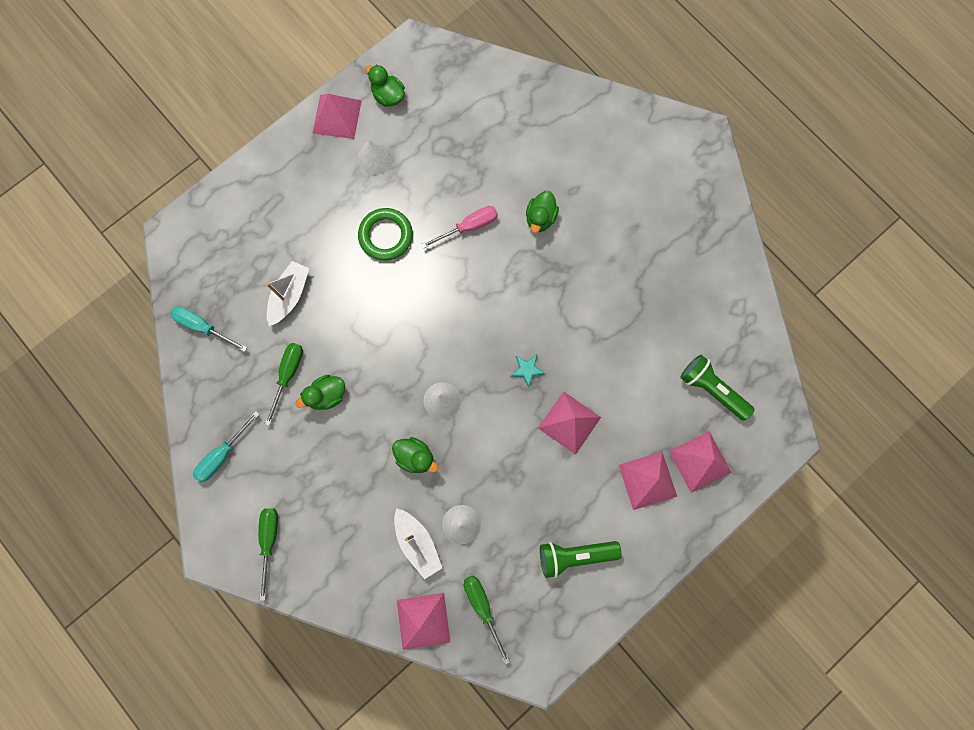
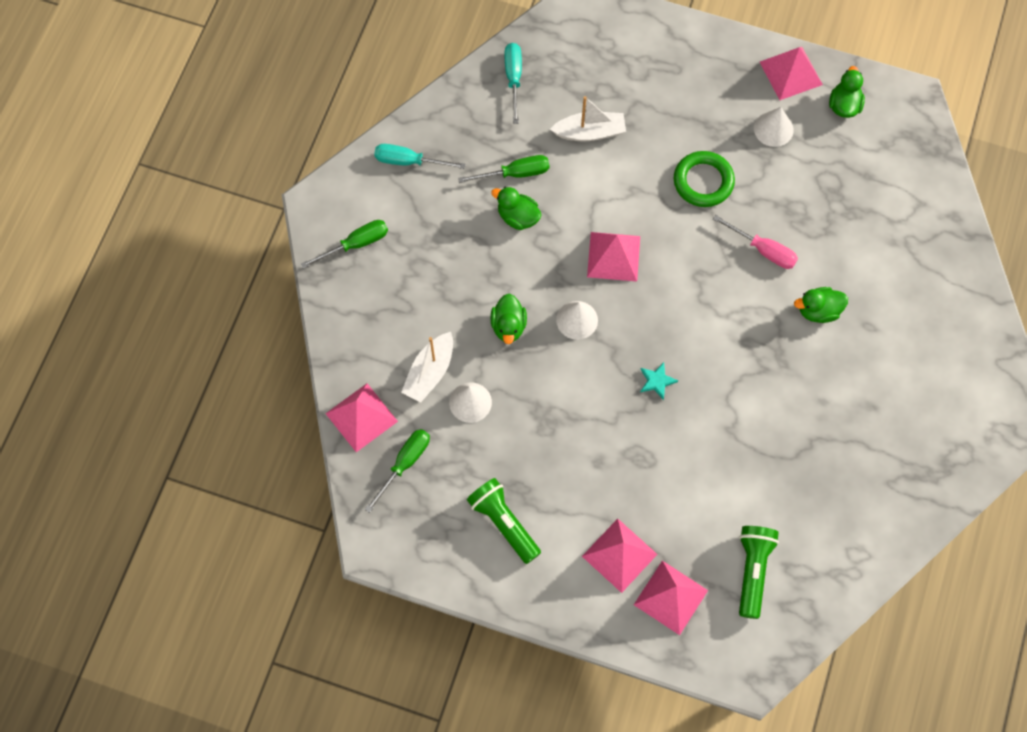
camera: 60 degrees right, 10 degrees down
(569, 422) = (630, 449): pink pyramid -> pink pyramid (613, 256)

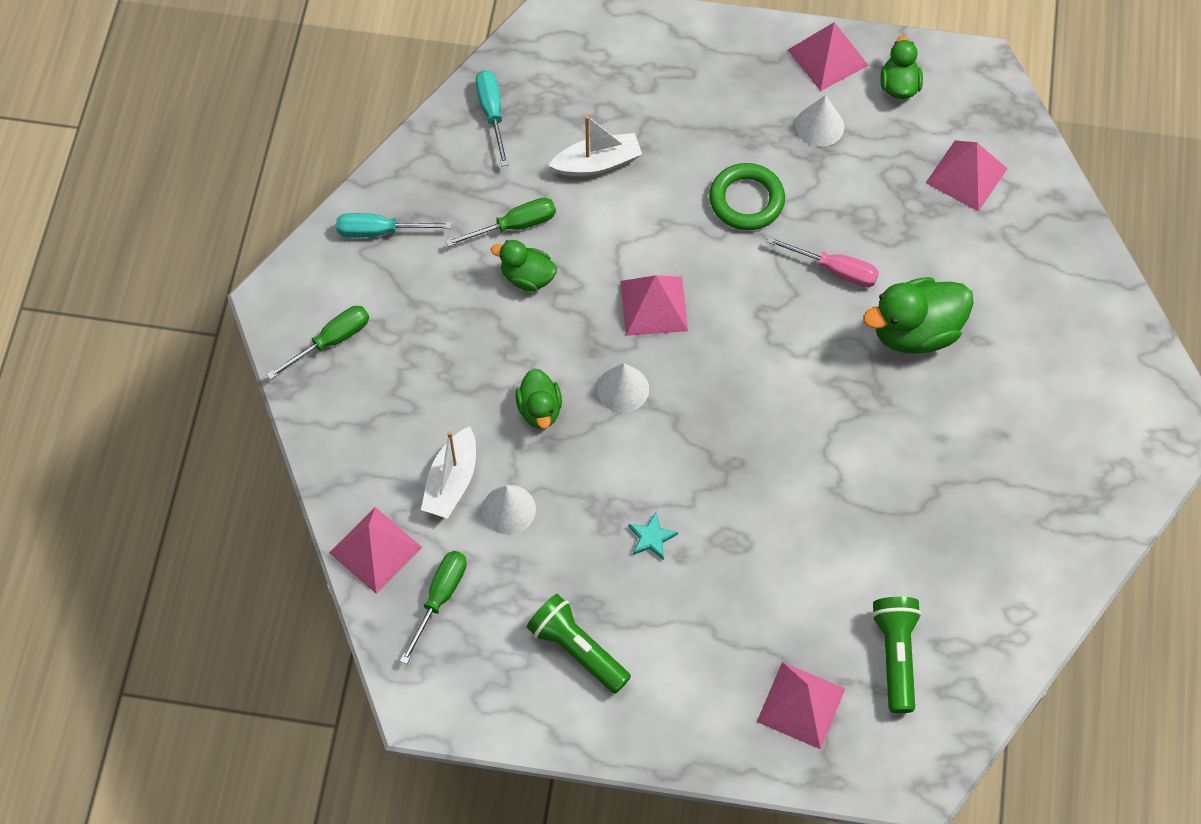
camera: 10 degrees left, 5 degrees down
(619, 555) = (728, 664): pink pyramid -> pink pyramid (966, 175)
(657, 381) = (735, 446): turquoise star -> turquoise star (651, 537)
(818, 311) = (915, 331): green duck -> green duck, size x1.69

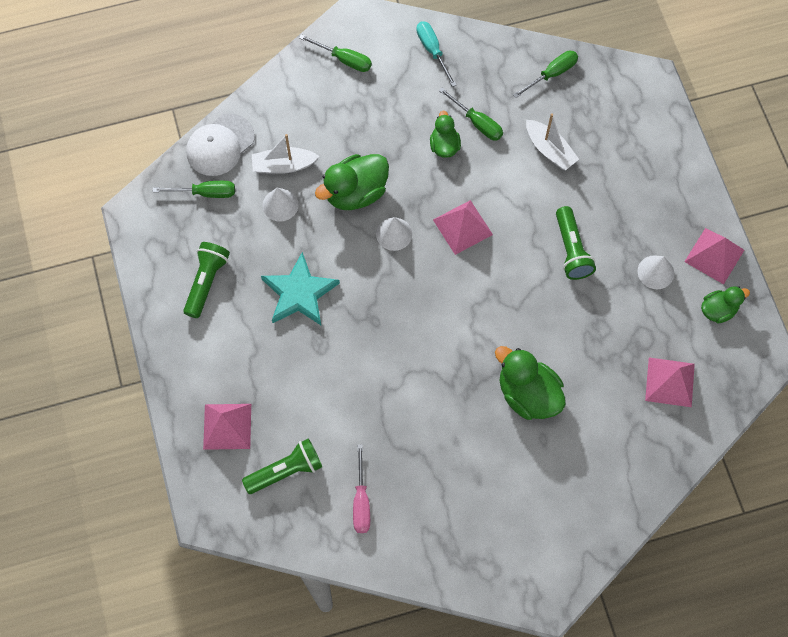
camera: 65 degrees right, 5 degrees up
(375, 550) = (220, 145): pink pyramid -> white cap
(492, 113) = (552, 74): turquoise screwdriver -> green screwdriver
(540, 409) = (355, 193): green duck -> green duck, size x1.69
(651, 537) = (299, 293): turquoise star -> turquoise star, size x2.29
(746, 200) = (571, 250): green ring -> green flashlight
(834, 270) = (548, 325): pink screwdriver -> pink screwdriver (361, 501)

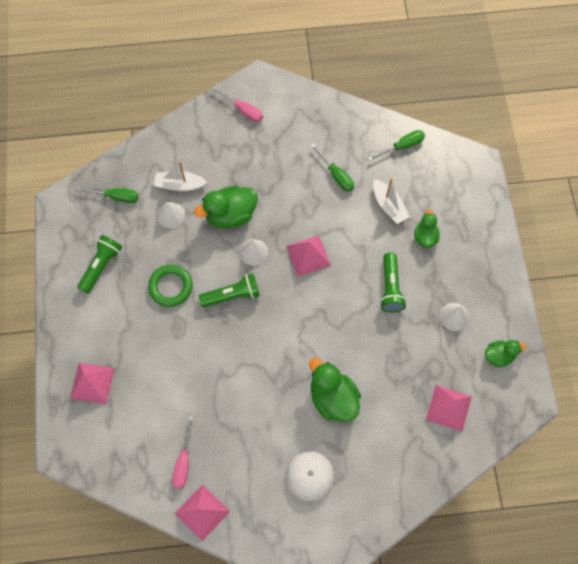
camera: 10 degrees right, 0 degrees up
(220, 145) = (135, 161): white cap -> white cap (316, 471)
(286, 471) = (130, 426): green flashlight -> green flashlight (232, 295)
(299, 293) = (170, 287): turquoise star -> green ring
(344, 59) = (243, 110): green screwdriver -> pink screwdriver
(432, 51) = (313, 114): turquoise screwdriver -> none
(444, 146) = (307, 189): green duck -> green duck (425, 237)
(714, 256) = (504, 311): pink pyramid -> pink pyramid (202, 512)

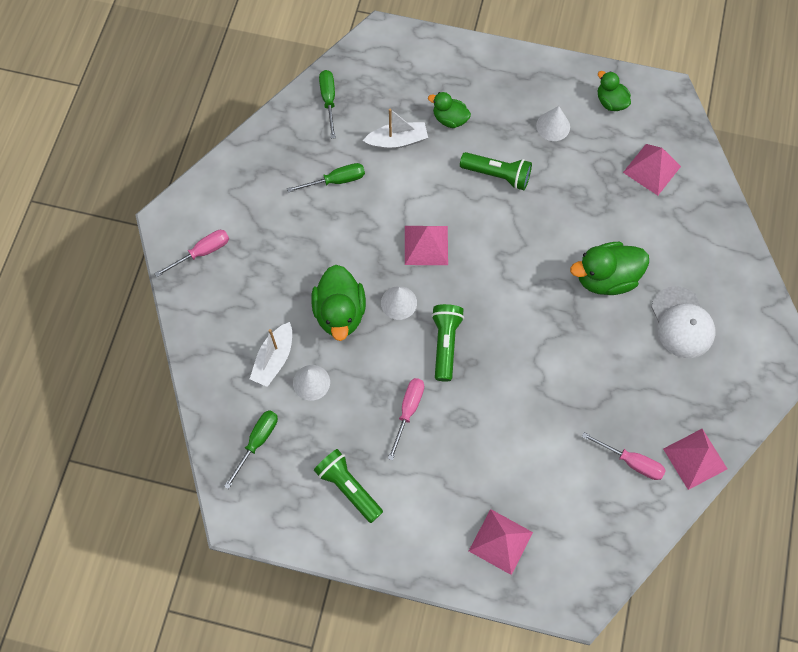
camera: 70 degrees left, 0 degrees up
(170, 287) = (408, 411): green ring -> pink screwdriver
(499, 356) = (610, 102): green duck -> green duck turned 45 degrees counterclockwise

